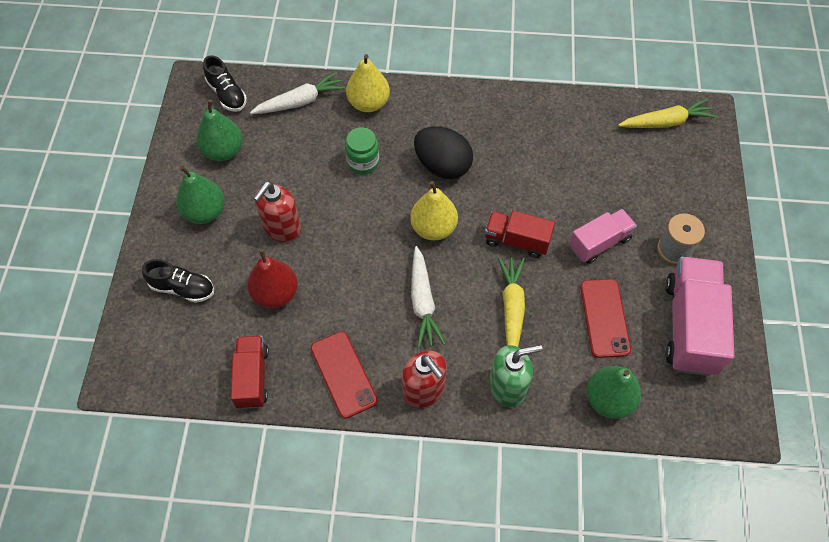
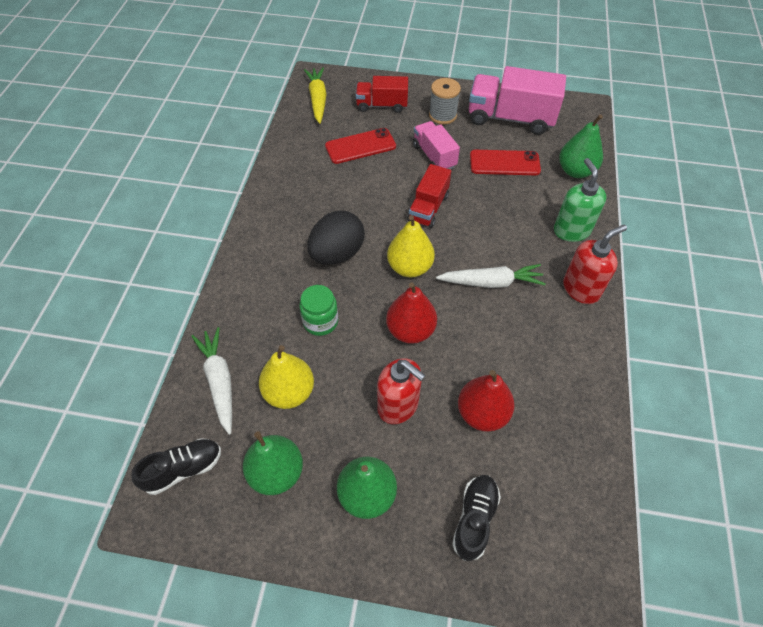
camera: 85 degrees left, 5 degrees down
(252, 377) = (583, 438): red truck -> red truck (382, 105)
(343, 374) = (571, 352): red phone -> red phone (360, 146)
(359, 233) = (410, 330): none -> red pear
(368, 103) = (241, 312): yellow pear -> yellow pear (289, 392)
(511, 308) = (497, 219): yellow carrot -> none

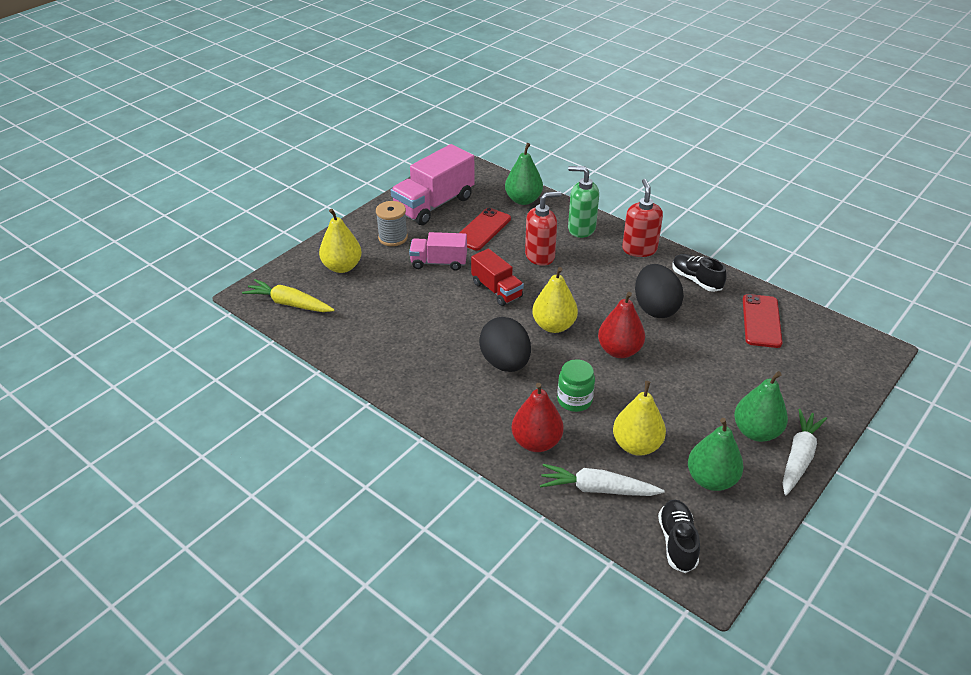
camera: 60 degrees left, 15 degrees down
(360, 146) = (384, 300): red phone -> red phone (761, 321)
(382, 105) = (342, 267): red truck -> yellow pear
(398, 405) = (687, 385): red soap dispenser -> red soap dispenser (540, 256)
(474, 519) = (801, 383): black shoe -> black shoe (696, 280)
(482, 413) = (718, 343): red pear -> red pear (536, 442)
(491, 282) = (601, 289): white carrot -> white carrot (798, 457)
(496, 337) = (655, 308): none -> black egg

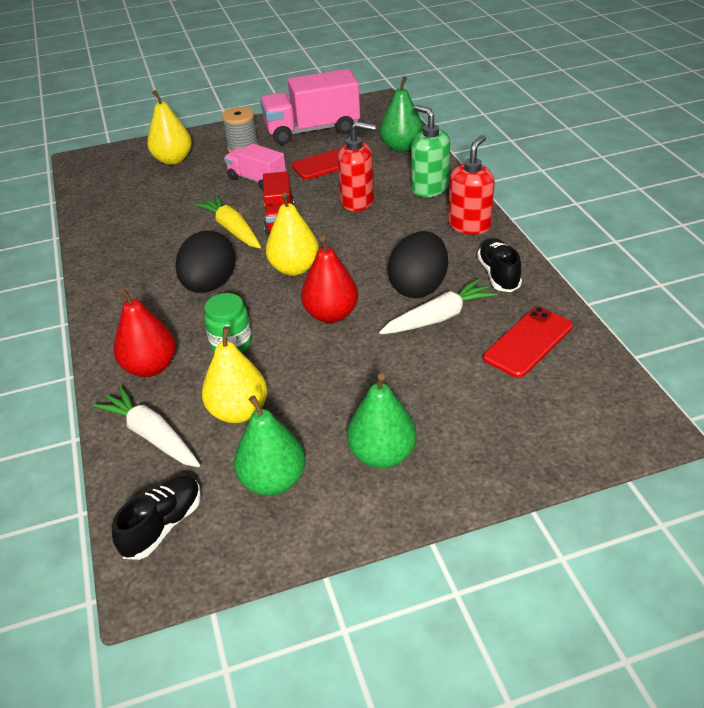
camera: 35 degrees right, 0 degrees up
(289, 304) = (98, 176): yellow carrot -> yellow carrot (232, 229)
(798, 457) = (400, 504): white carrot -> white carrot (438, 317)

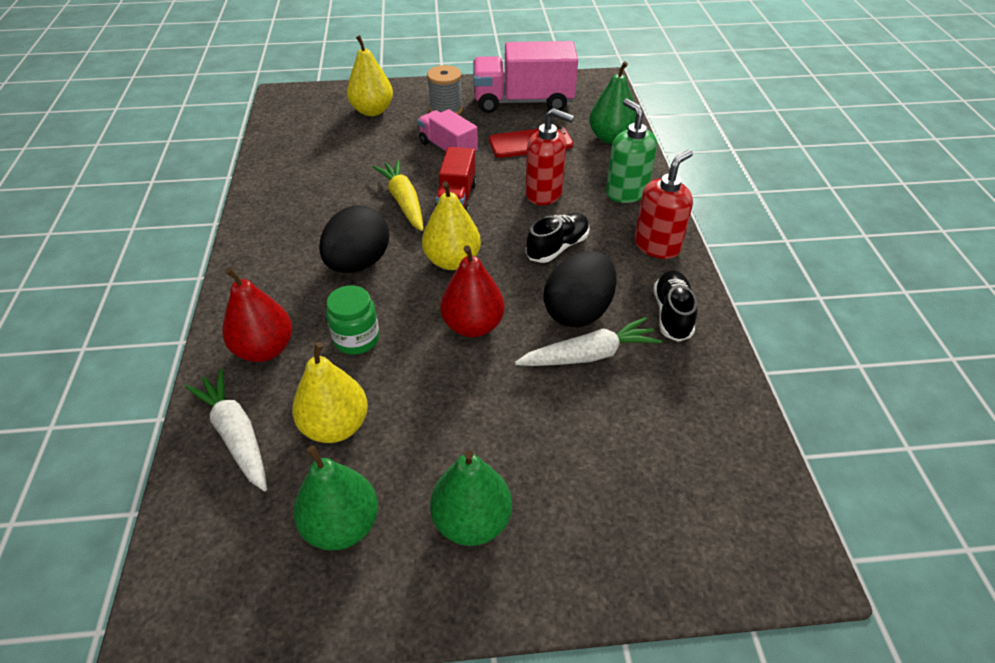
camera: 10 degrees right, 5 degrees up
(163, 526) = (206, 554): black shoe -> black shoe (557, 247)
(528, 342) = (682, 410): red phone -> none

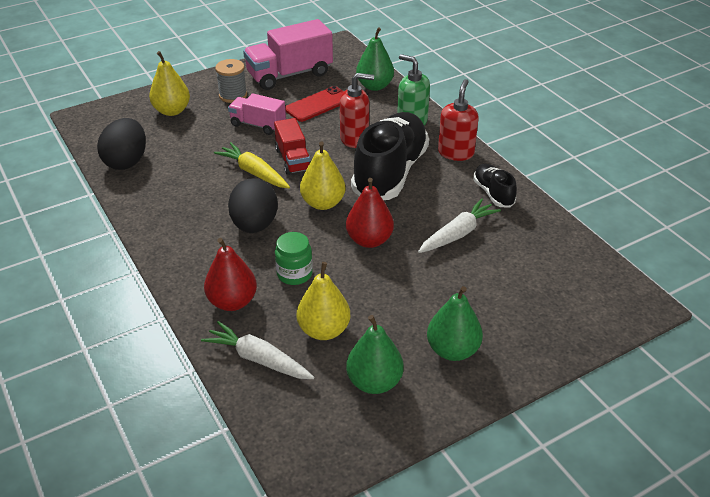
camera: 25 degrees left, 5 degrees down
(557, 247) = (390, 173): black shoe -> black shoe, size x2.12
(578, 311) = (433, 210): black egg -> black egg (126, 161)

